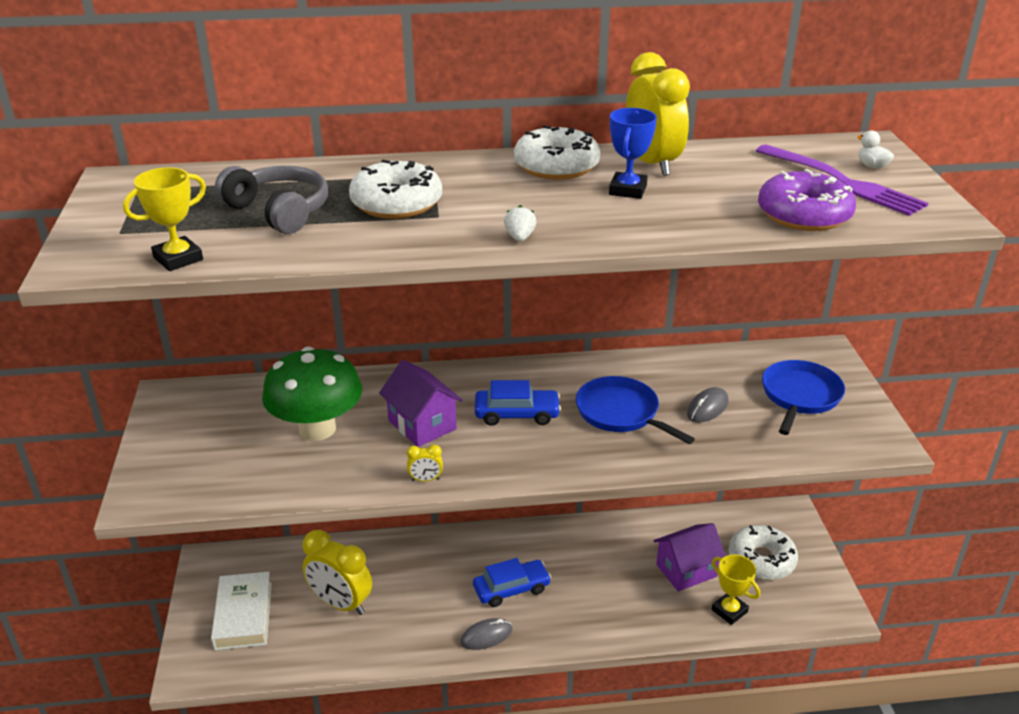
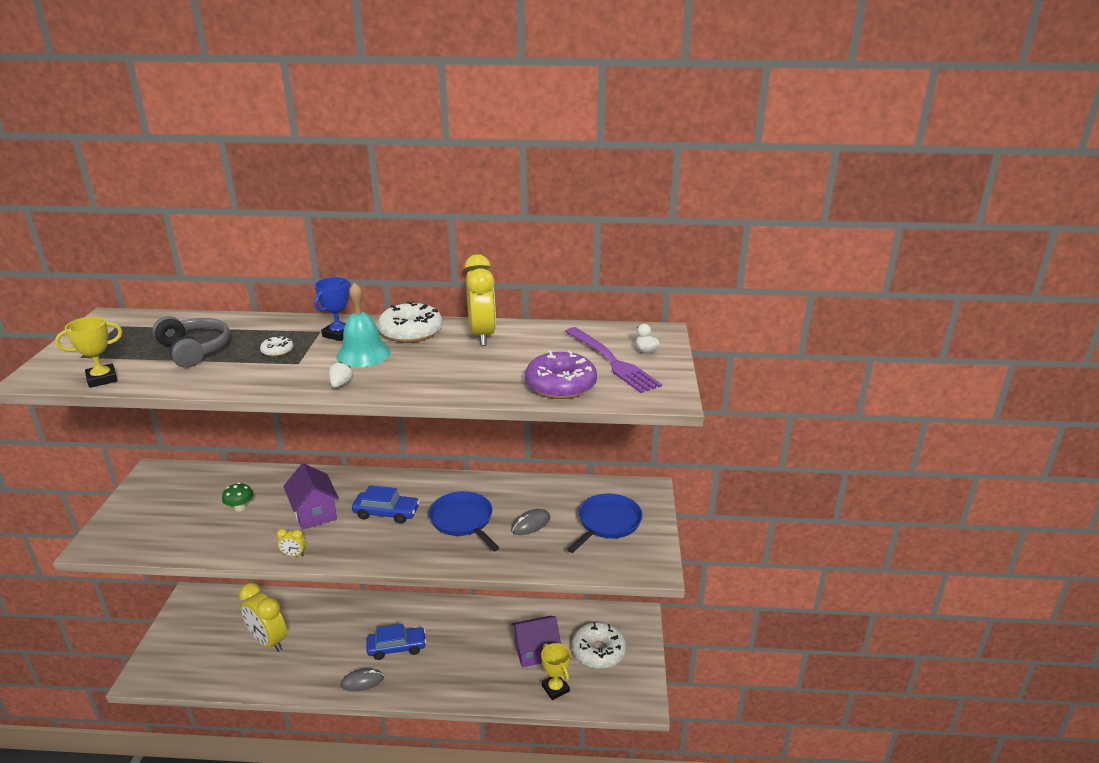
camera: 10 degrees right, 5 degrees down
(243, 615) = (197, 640): white book -> none
(317, 429) = (240, 507): green mushroom -> green mushroom, size x0.42
(396, 203) = (277, 351): white donut -> white donut, size x0.48
(517, 198) = (363, 354): none -> turquoise bell
(628, 190) = (447, 354): blue trophy -> blue trophy (338, 334)

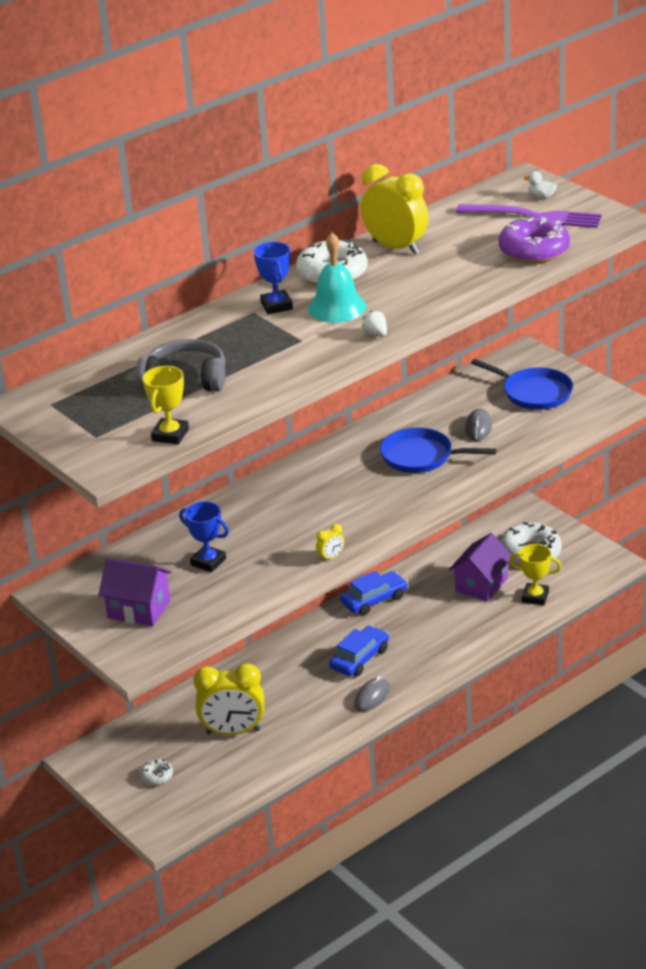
camera: 40 degrees left, 5 degrees up
(240, 507) = (208, 562): green mushroom -> blue trophy
(277, 351) = (259, 342): white donut -> white donut (157, 776)
(314, 513) = (285, 525): purple house -> purple house (139, 609)
(386, 513) = (347, 489): blue car -> blue car (374, 600)
(607, 523) = (534, 393): blue pan -> blue pan turned 135 degrees clockwise

